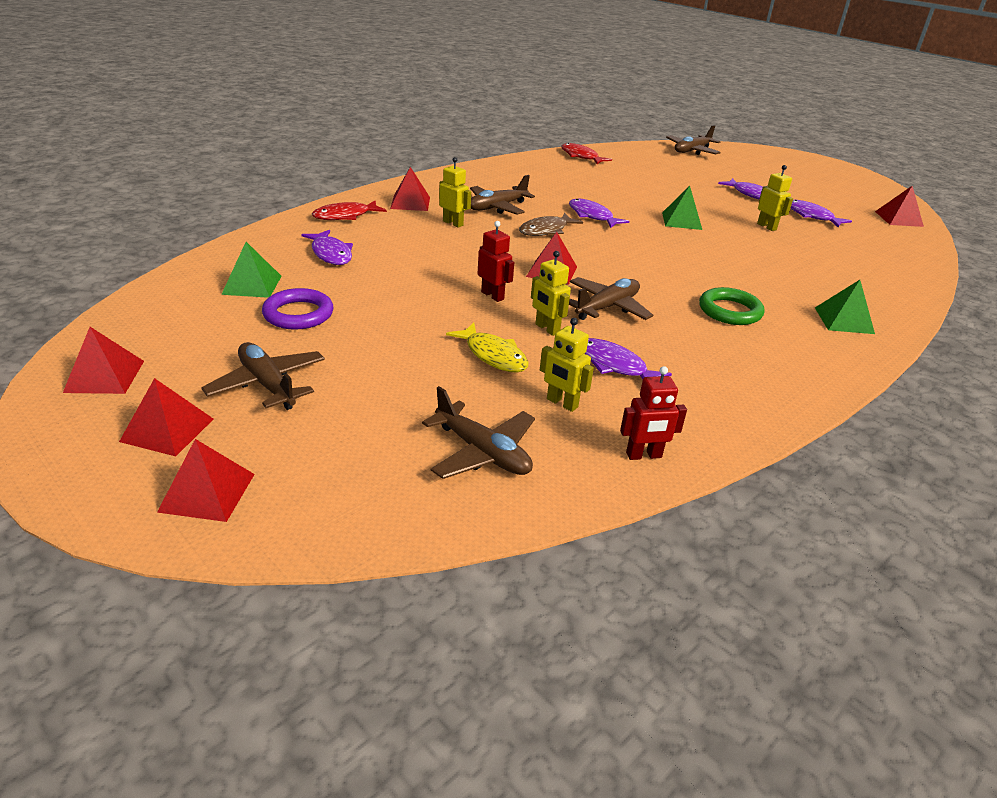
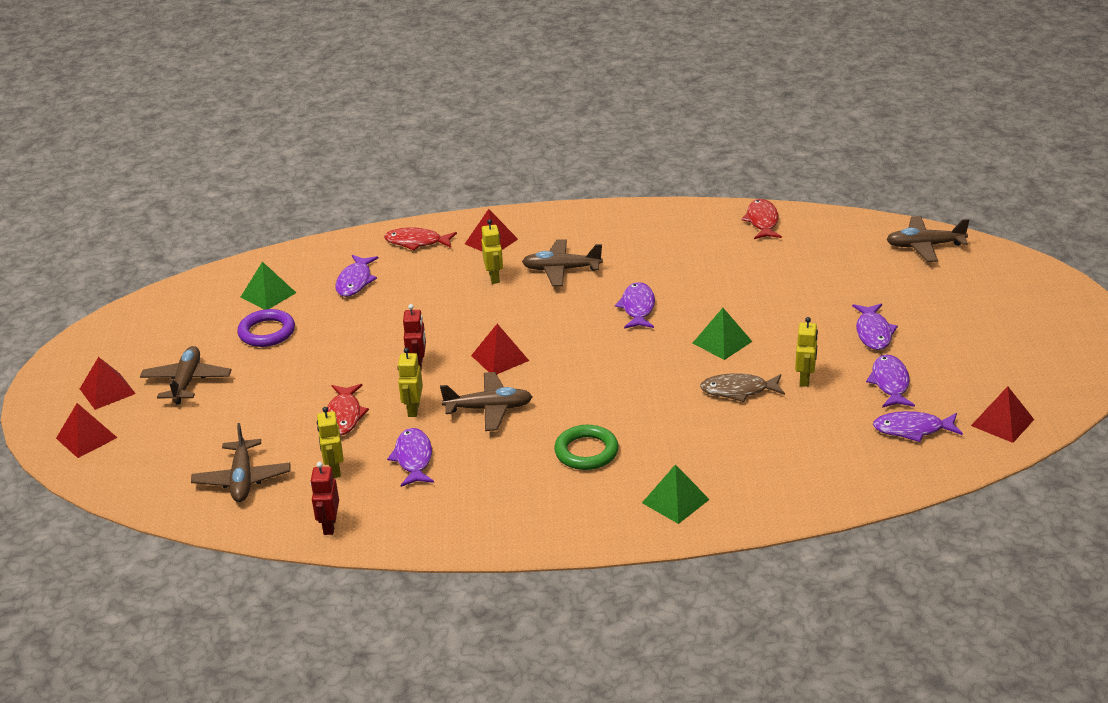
camera: 45 degrees right, 0 degrees up
(104, 376) = (114, 340): red pyramid -> none
(493, 355) = (344, 416): yellow fish -> red fish
(546, 230) = (564, 311): brown fish -> brown fish (738, 390)
(644, 455) = (329, 526): red robot -> red robot turned 60 degrees clockwise
(870, 235) = (912, 429): none -> purple fish

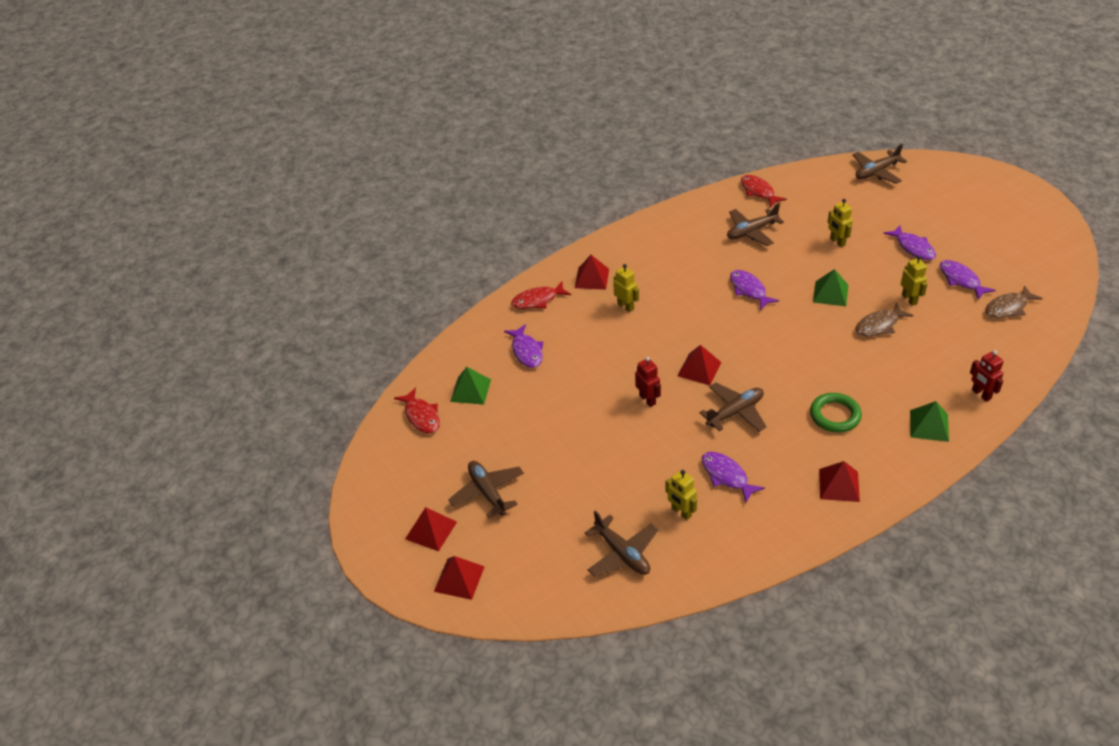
camera: 30 degrees left, 10 degrees up
(267, 332) = (504, 422): purple ring -> none
(329, 526) = (727, 559): red robot -> red robot (981, 394)
(344, 416) = (640, 465): red fish -> red fish (421, 416)
(413, 409) = (683, 437): yellow robot -> yellow robot (837, 242)
(561, 270) = (666, 281): brown plane -> brown plane (751, 232)
(912, 429) = (1008, 307): purple fish -> brown fish
(1002, 422) = (1050, 280): red pyramid -> red pyramid (839, 485)

